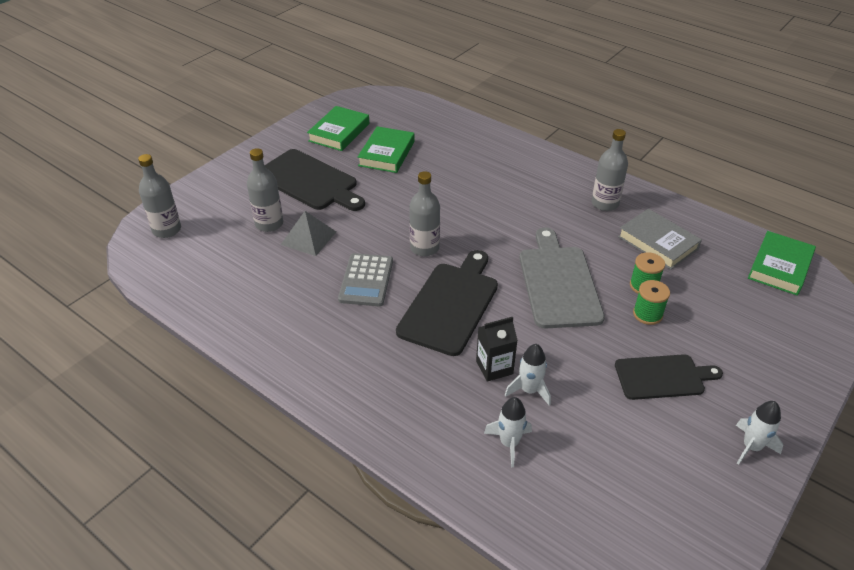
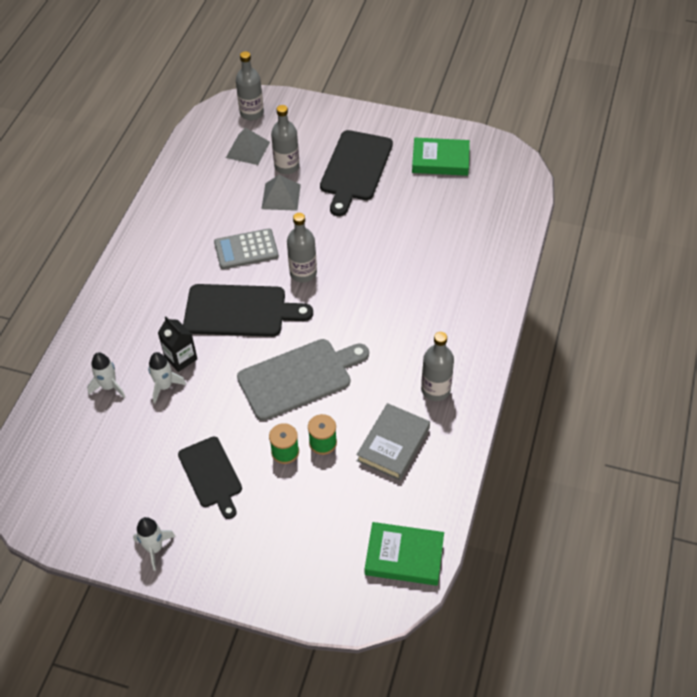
camera: 70 degrees right, 10 degrees up
(219, 245) = (248, 149): none -> grey pyramid
(386, 153) = (426, 204): green book -> none

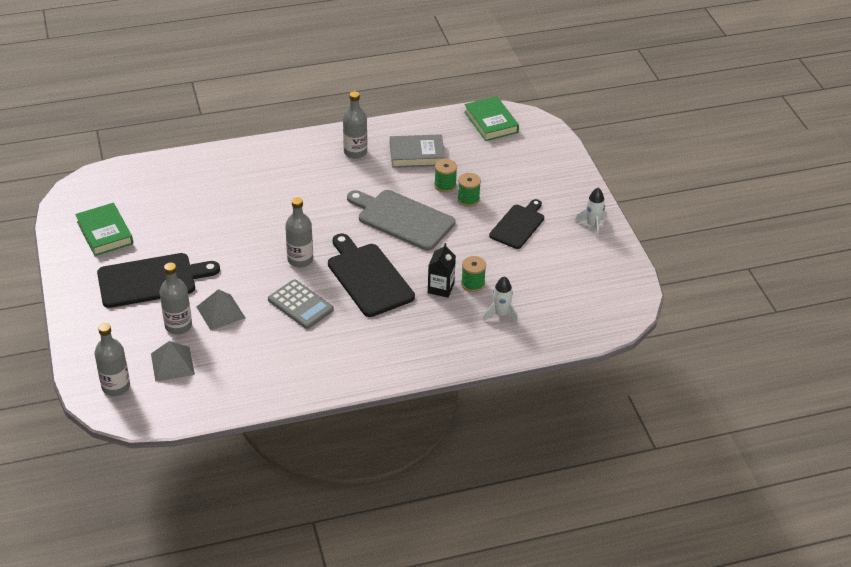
camera: 125 degrees left, 10 degrees down
(165, 386) = (472, 284): white rocket -> green spool

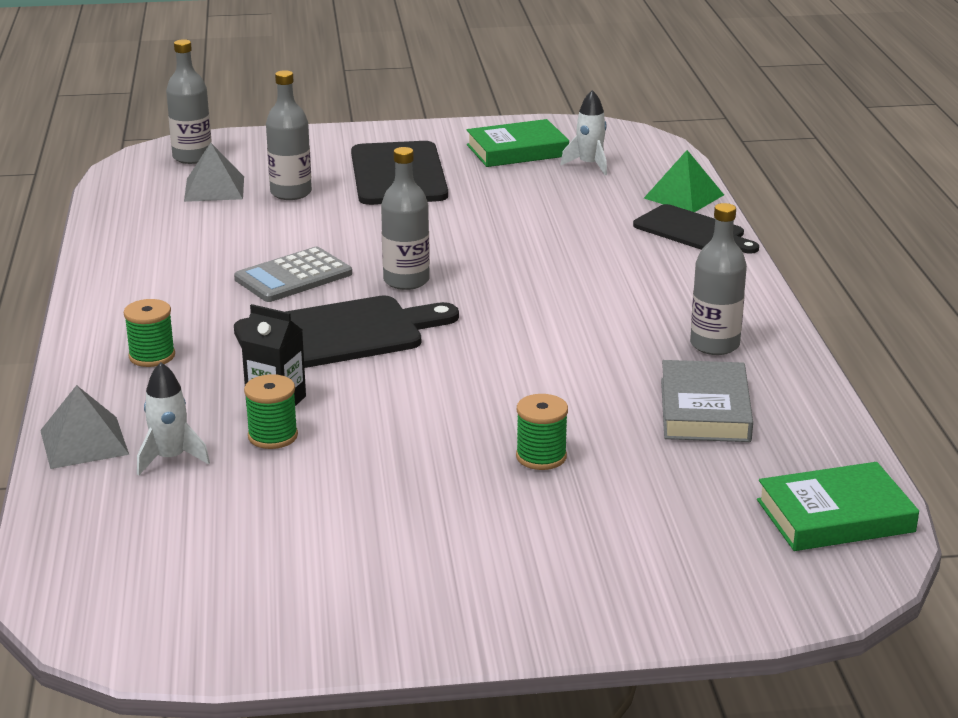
camera: 100 degrees right, 15 degrees down
(176, 164) = (684, 196): none -> green pyramid
(220, 312) = (306, 220): grey pyramid -> grey pyramid (84, 442)
(402, 219) = (493, 378): grey cutting board -> none
(445, 185) = (593, 433): green spool -> green spool (152, 356)
(518, 225) = (438, 510): black cutting board -> black cutting board (693, 231)
(592, 225) = (409, 618): white rocket -> white rocket (589, 165)

